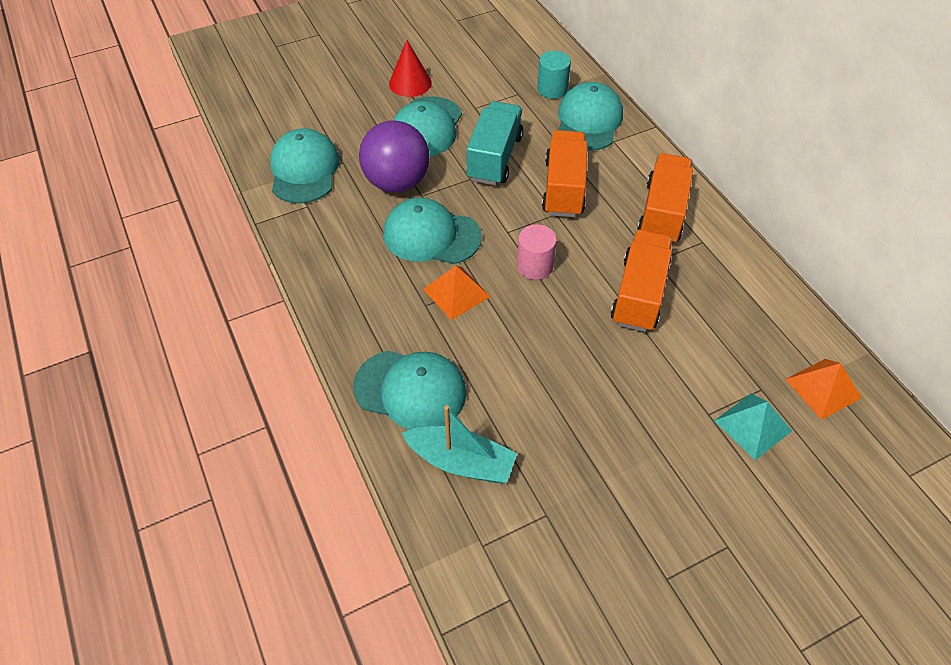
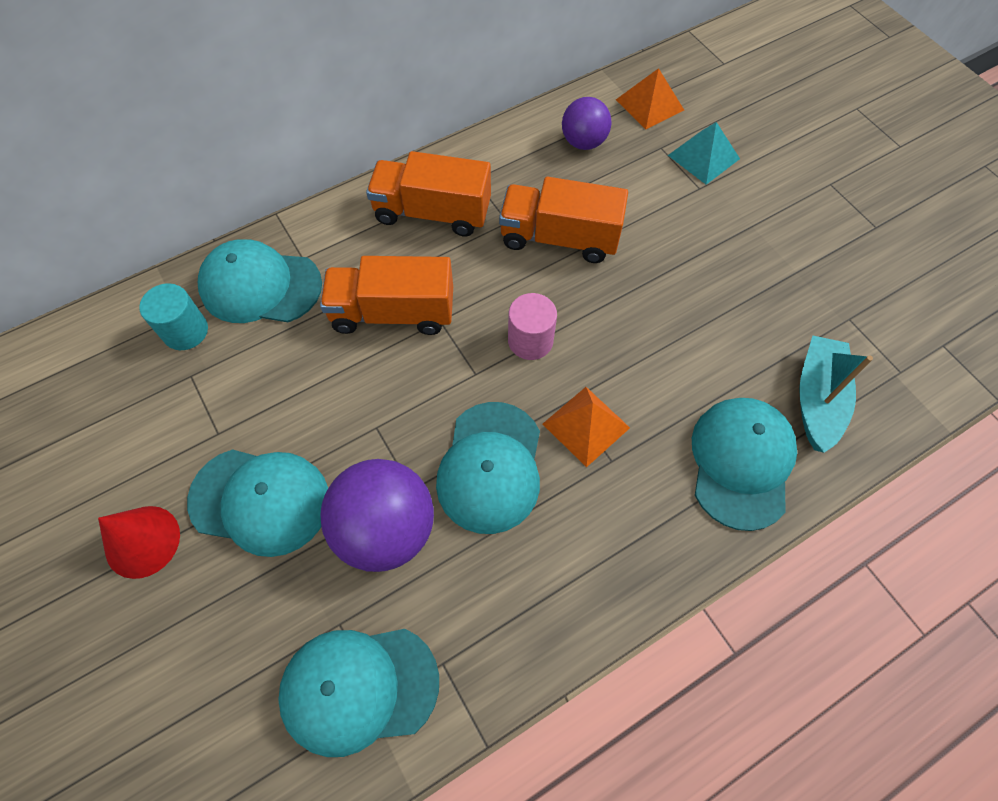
camera: 95 degrees left, 10 degrees up
(494, 158) = (333, 398): turquoise truck -> none
(759, 324) = (583, 142): none -> purple ball

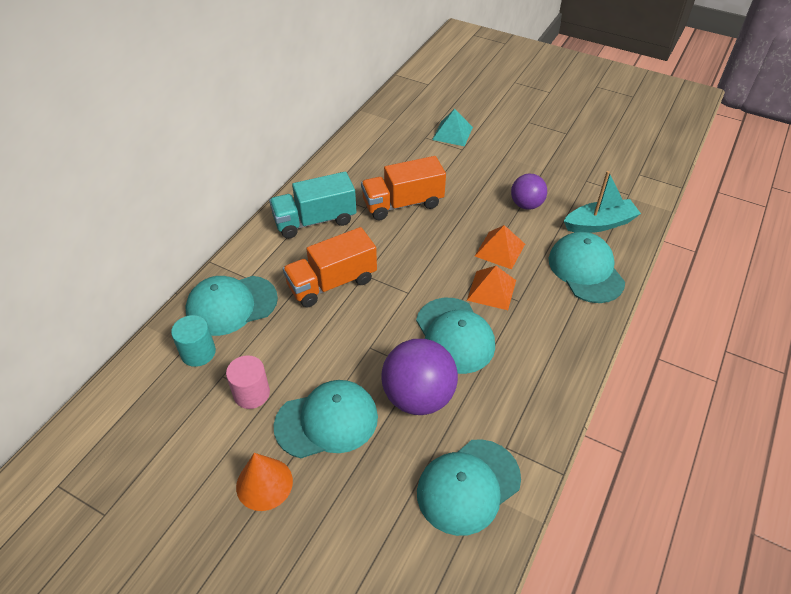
camera: 30 degrees left, 15 degrees down
(142, 541) = (264, 483): red cone -> orange cone
(432, 213) = (315, 220): orange truck -> turquoise truck
(530, 340) = (427, 262): pink cylinder -> pink cylinder (251, 393)
(583, 142) = (379, 150): purple ball -> purple ball (526, 205)
(649, 105) = (402, 118): orange pyramid -> orange pyramid (500, 250)
(817, 399) = (599, 224): turquoise boat -> turquoise boat turned 90 degrees clockwise

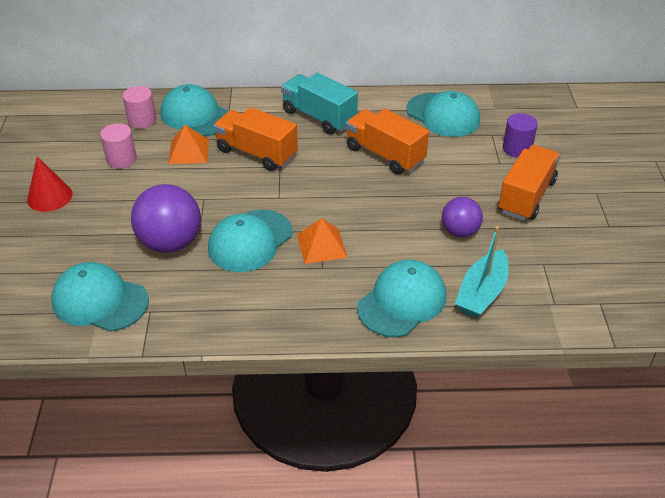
camera: 60 degrees right, 5 degrees down
(198, 352) = (142, 120): turquoise cylinder -> pink cylinder
(264, 483) = (49, 197): orange cone -> red cone
(327, 421) = (118, 204): turquoise cap -> turquoise cap (443, 115)
(452, 133) = (517, 149): turquoise pyramid -> purple cylinder
(500, 250) = (378, 234): orange pyramid -> orange pyramid (189, 151)
(510, 154) = (526, 196): none -> orange truck
(599, 224) = (482, 293): turquoise boat -> turquoise boat turned 75 degrees clockwise

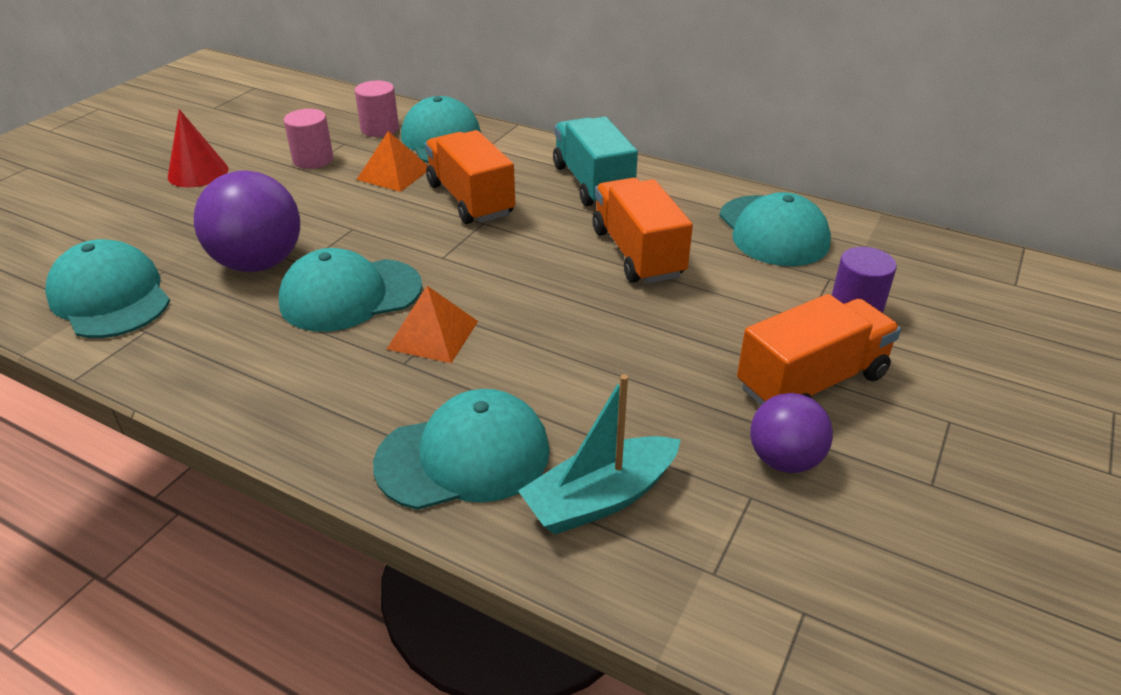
camera: 30 degrees right, 5 degrees down
(459, 231) = (652, 392): purple ball -> purple ball (784, 460)

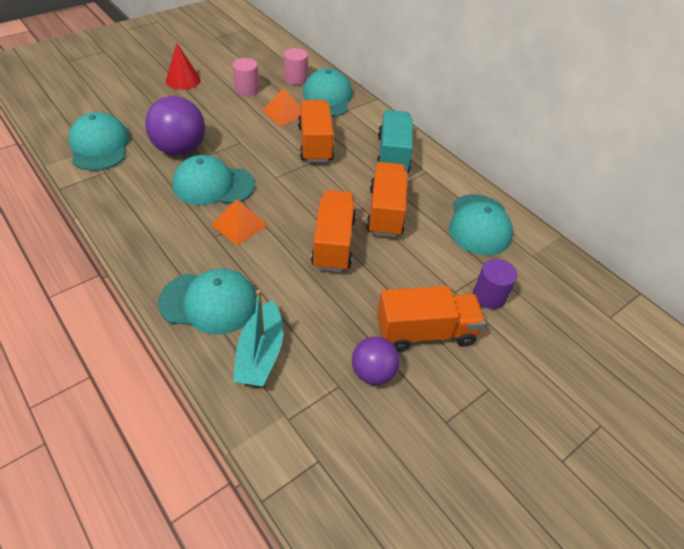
camera: 20 degrees right, 10 degrees up
(595, 314) = (333, 243): none -> orange truck
(600, 498) = (260, 354): turquoise boat -> turquoise boat turned 75 degrees counterclockwise

